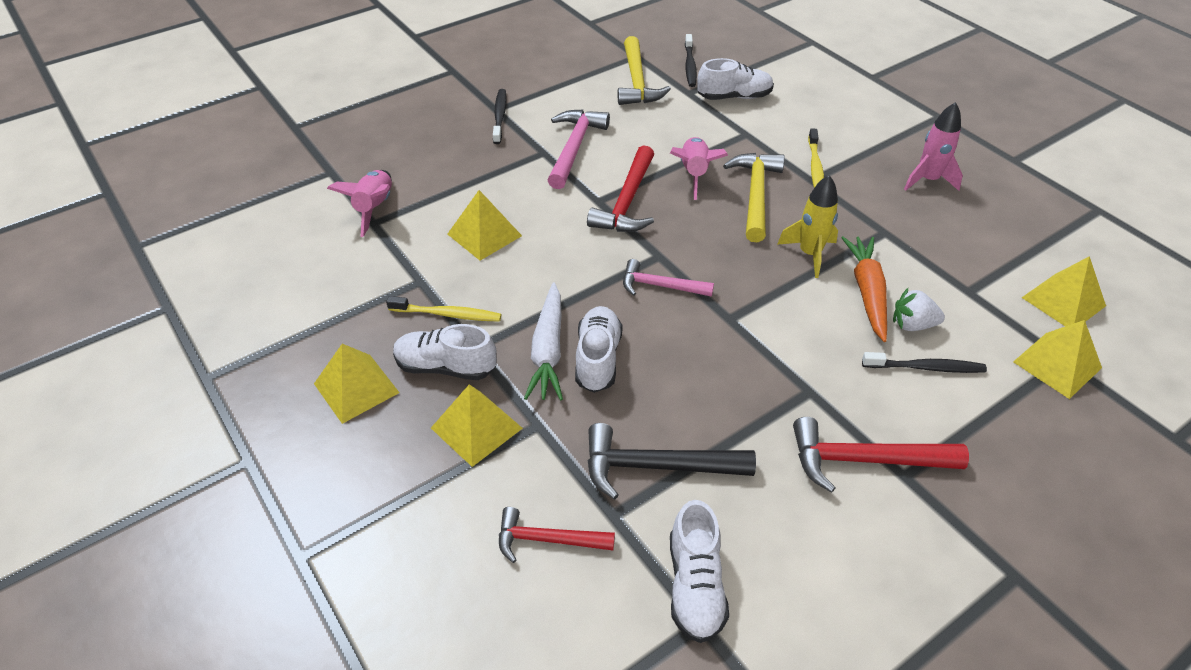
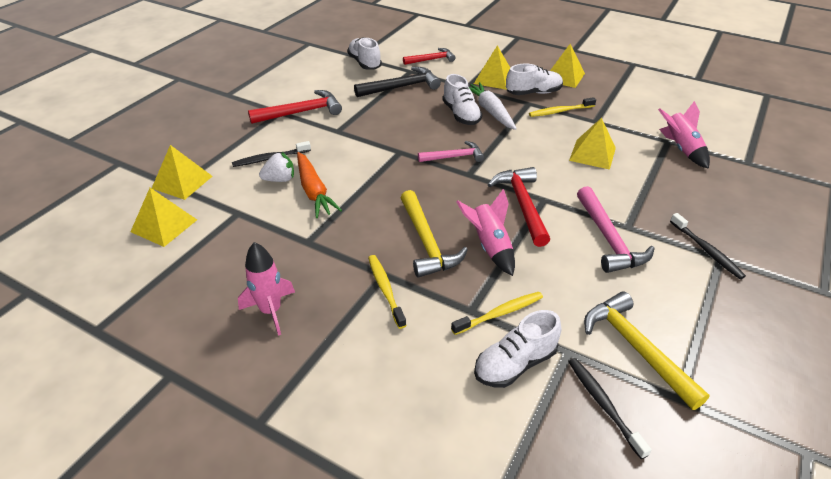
camera: 155 degrees right, 5 degrees down
(723, 125) = (500, 313): none -> yellow toothbrush
(809, 254) = (363, 206): yellow rocket -> none

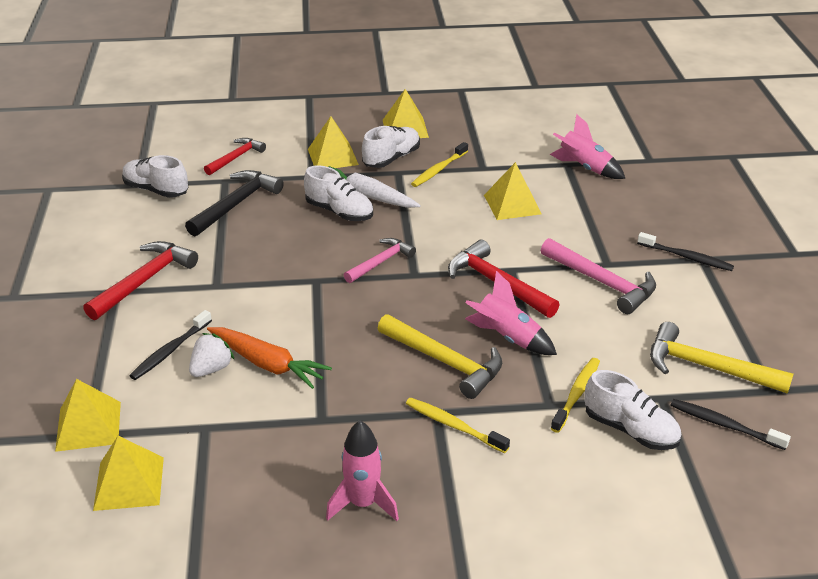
camera: 35 degrees left, 5 degrees down
(515, 364) = (630, 430): white shoe -> white shoe turned 75 degrees counterclockwise

